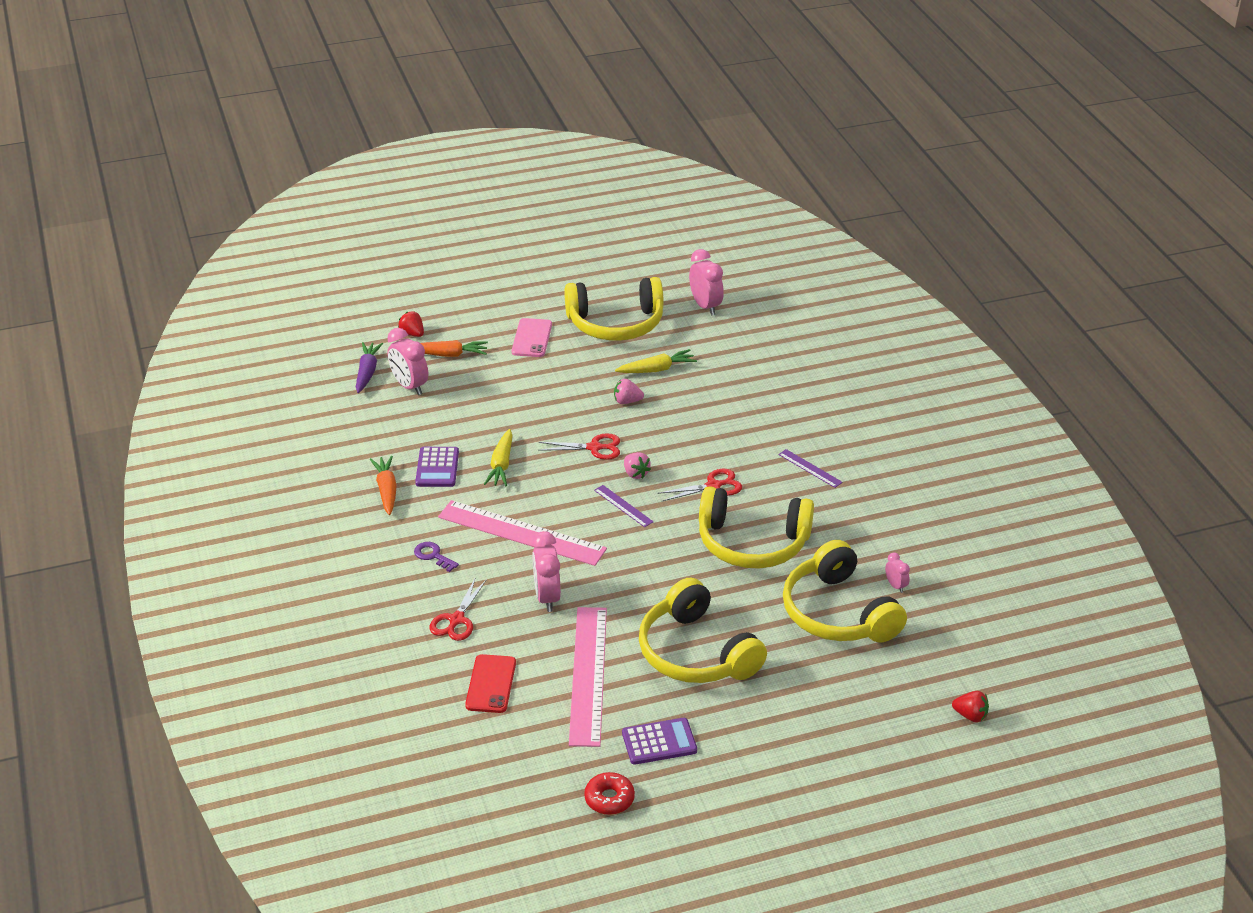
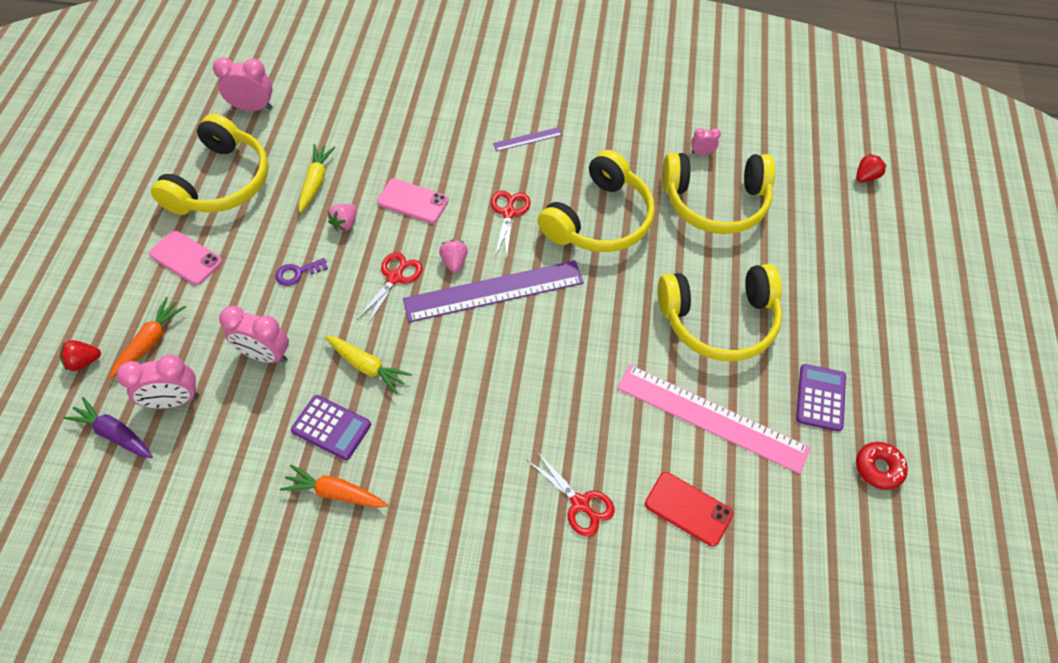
camera: 65 degrees left, 20 degrees up
(433, 556) = (470, 487): purple key -> purple key (297, 273)
(521, 533) = (482, 391): pink ruler -> none
(547, 597) = (588, 408): pink clock -> pink clock (265, 355)
(623, 506) = (494, 291): purple ruler -> purple ruler, size x2.27
(635, 474) = (454, 262): pink strawberry -> pink strawberry turned 90 degrees counterclockwise
(680, 428) = (413, 201): none -> pink phone

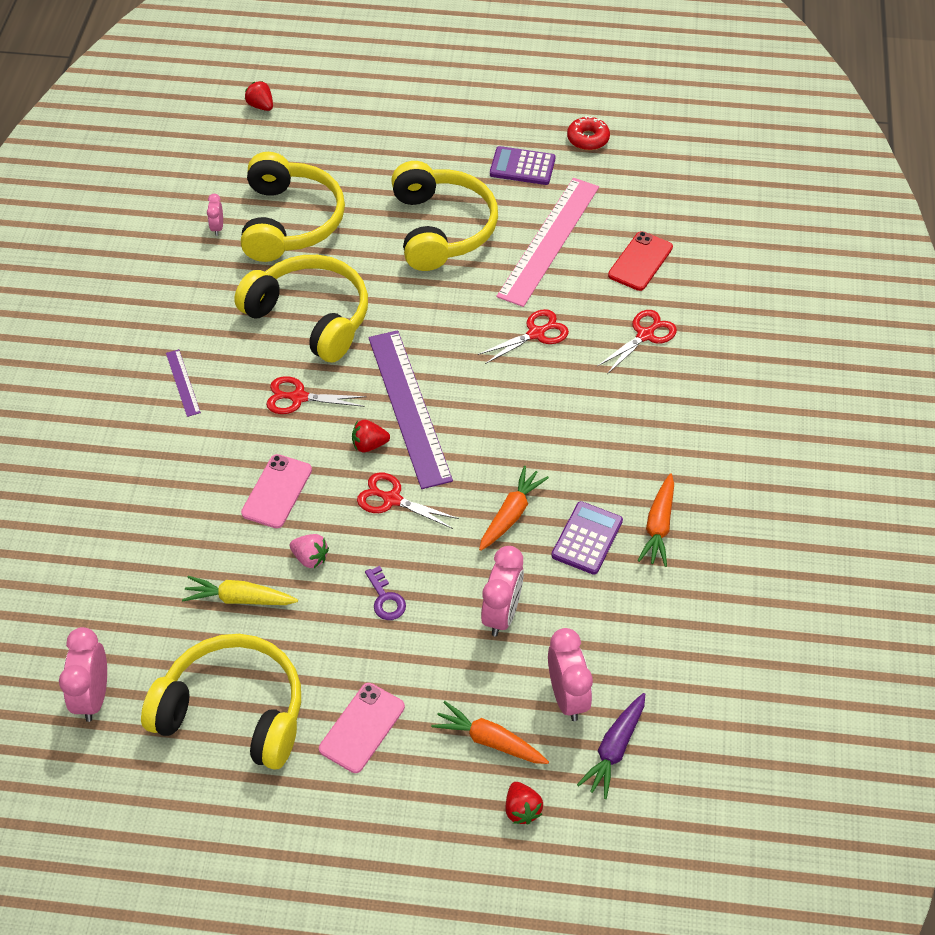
camera: 90 degrees left, 5 degrees down
(367, 366) = (511, 514): yellow carrot -> orange carrot
(454, 262) = (369, 445): pink strawberry -> red strawberry
(581, 398) = (536, 334): none -> red scissors

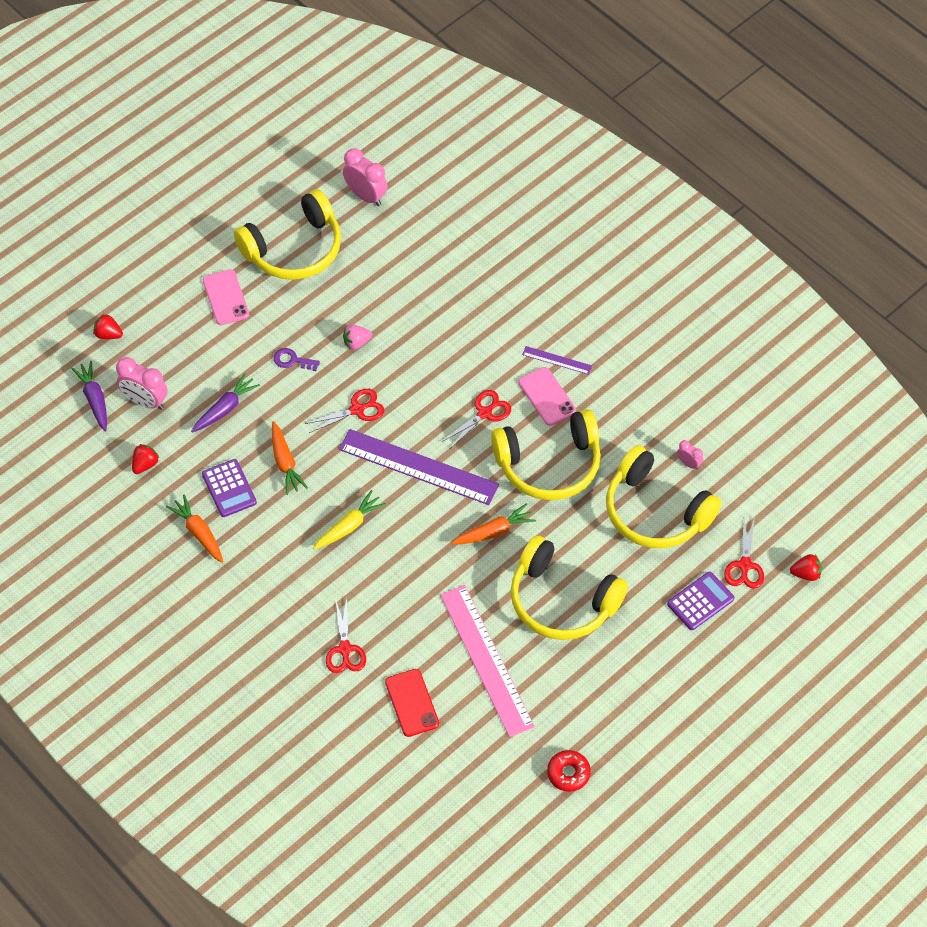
camera: 130 degrees right, 5 degrees up
(239, 599) = (363, 293): yellow carrot -> yellow carrot (349, 526)
(277, 491) = (421, 356): pink phone -> pink phone (547, 396)
(369, 445) = (409, 426): red strawberry -> red strawberry (145, 464)
(489, 740) = (159, 348): orange carrot -> orange carrot (494, 531)
(502, 614) = (225, 408): pink clock -> purple carrot
(522, 167) = (578, 702): purple calculator -> purple calculator (700, 601)
(536, 334) = (409, 584): red scissors -> red scissors (745, 565)

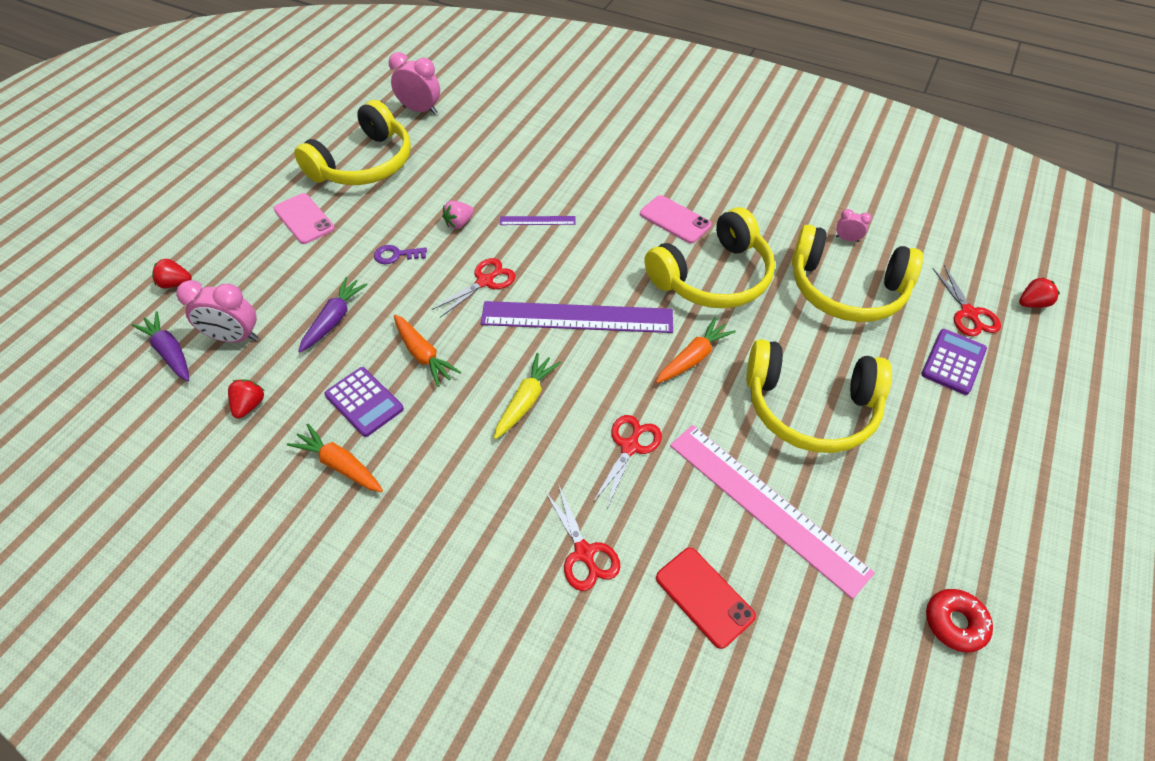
camera: 20 degrees left, 5 degrees down
(484, 413) = (621, 250): red scissors -> red scissors (630, 447)
(557, 360) = (666, 188): purple ruler -> purple ruler (537, 220)

